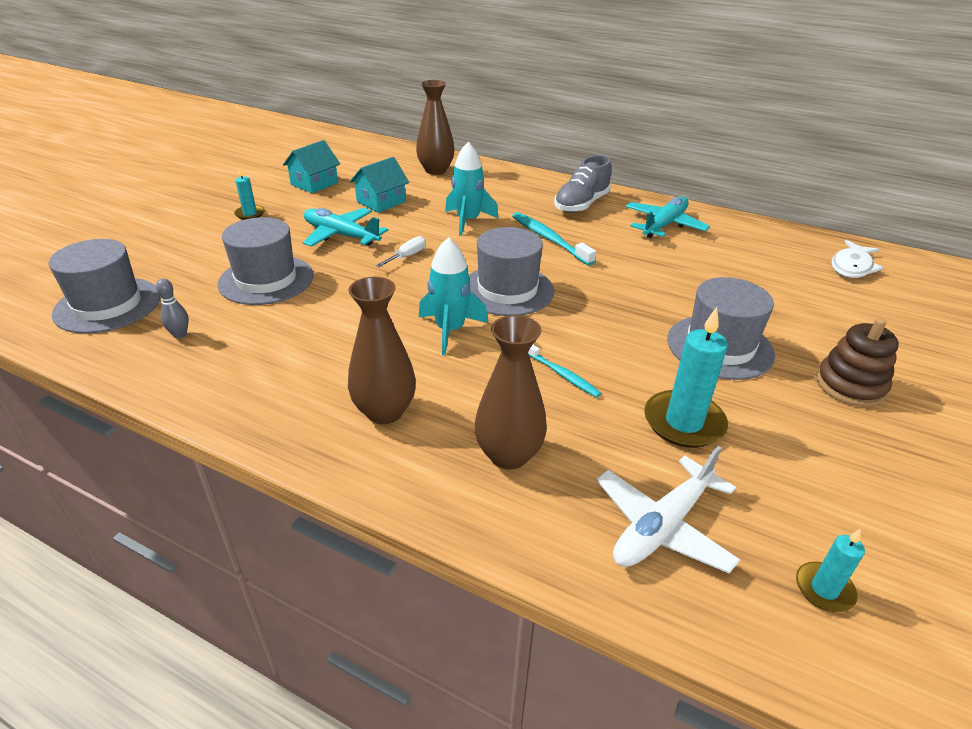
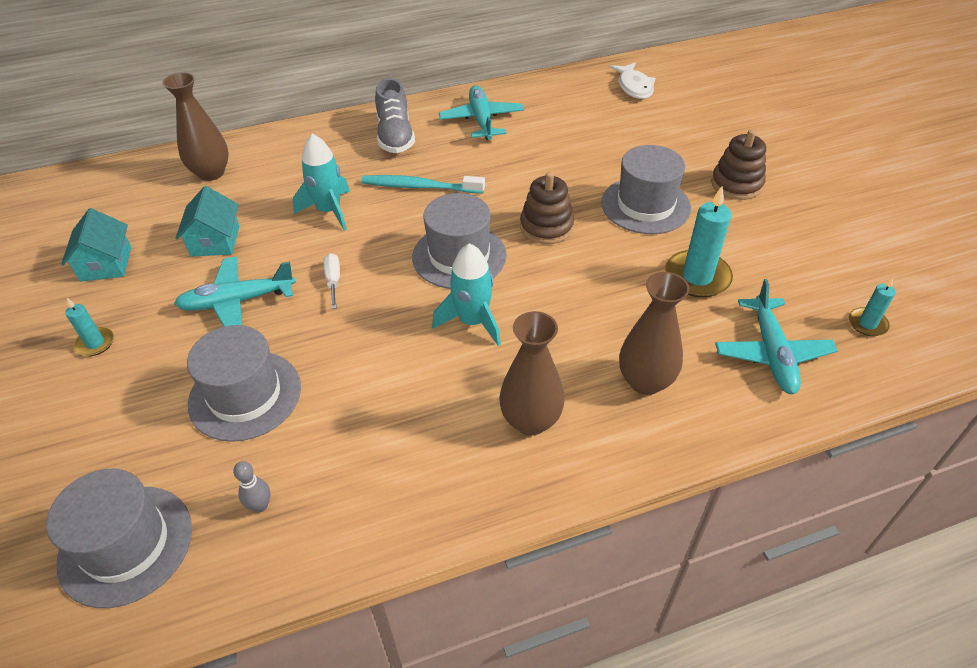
camera: 45 degrees left, 10 degrees up
(562, 374) = (592, 298): turquoise toothbrush -> none
(603, 311) = (546, 227): none -> brown stacking toy
(662, 526) = (771, 353): white plane -> turquoise plane

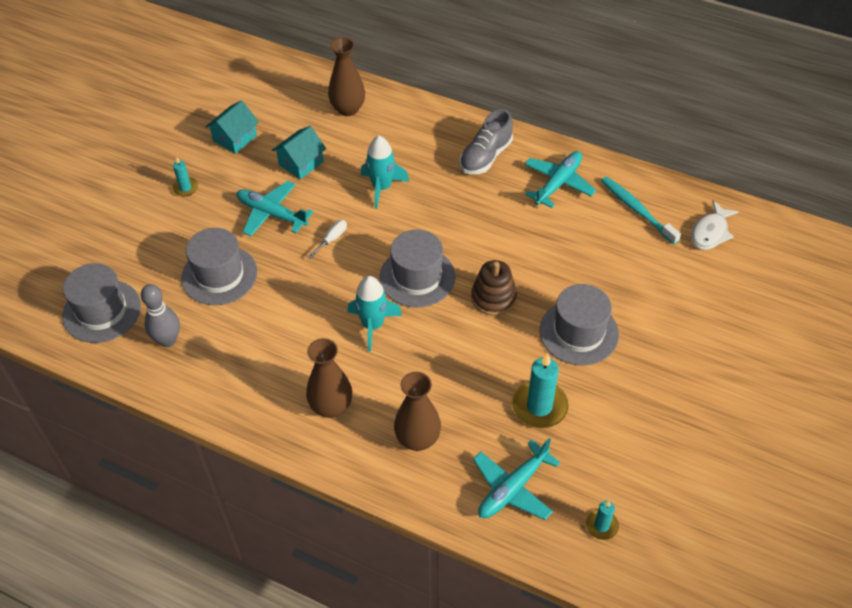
camera: 45 degrees right, 5 degrees up
(260, 506) = (168, 340): grey bowling pin -> grey bowling pin, size x1.78
(420, 187) = (454, 209): turquoise toothbrush -> turquoise toothbrush (637, 210)
(736, 184) = (666, 367): brown stacking toy -> none

